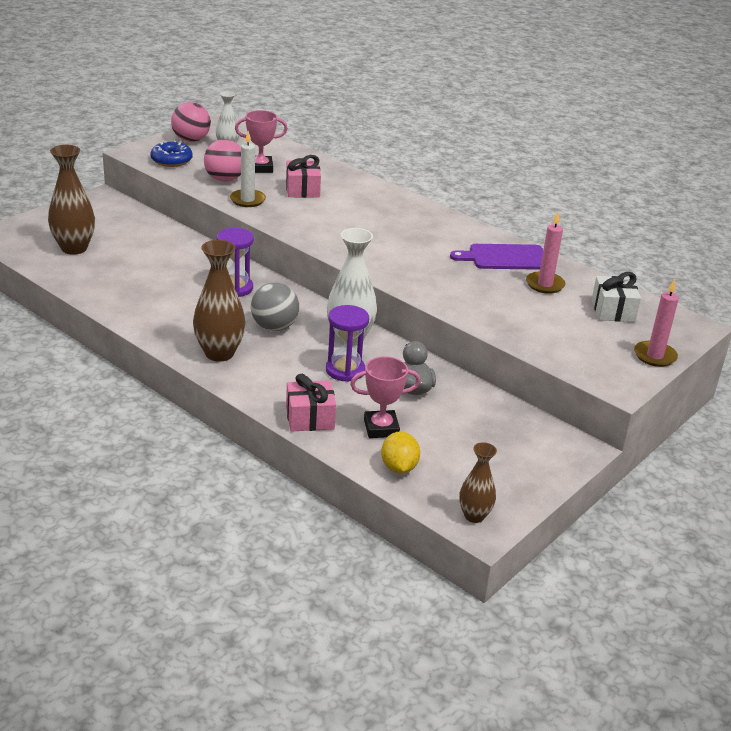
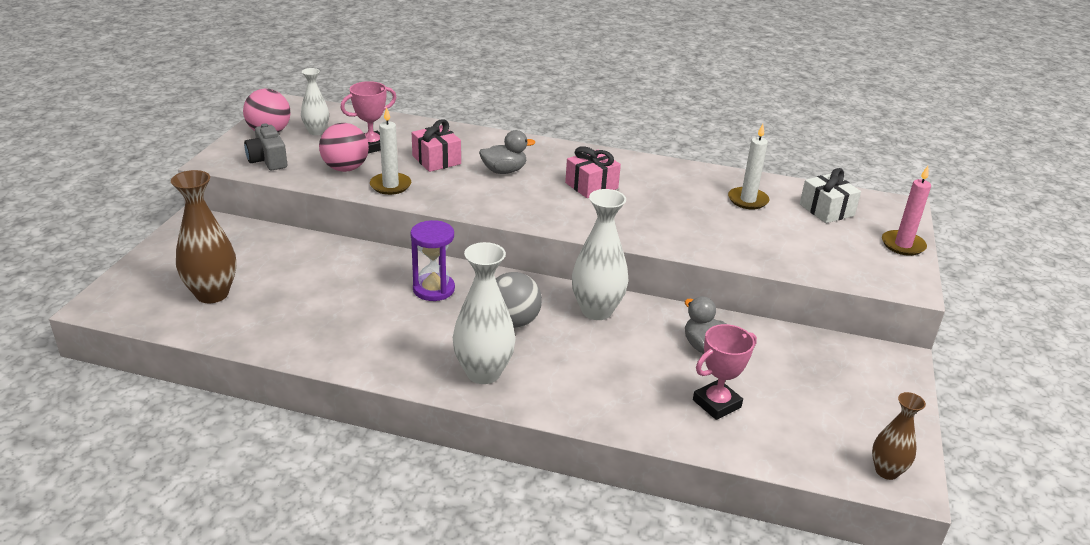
camera: 25 degrees left, 0 degrees up
(171, 160) = (268, 160): blue donut -> grey camera
(219, 353) = (483, 373): brown vase -> white vase
(310, 418) = (641, 418): pink gift -> pink gift (591, 186)
(345, 370) = (624, 349): purple hourglass -> none
(350, 211) = (504, 171): none -> grey duck
(399, 467) = (773, 443): yellow lemon -> none
(505, 257) = (688, 182): purple cutting board -> none
(545, 284) = (748, 200): pink candle -> white candle

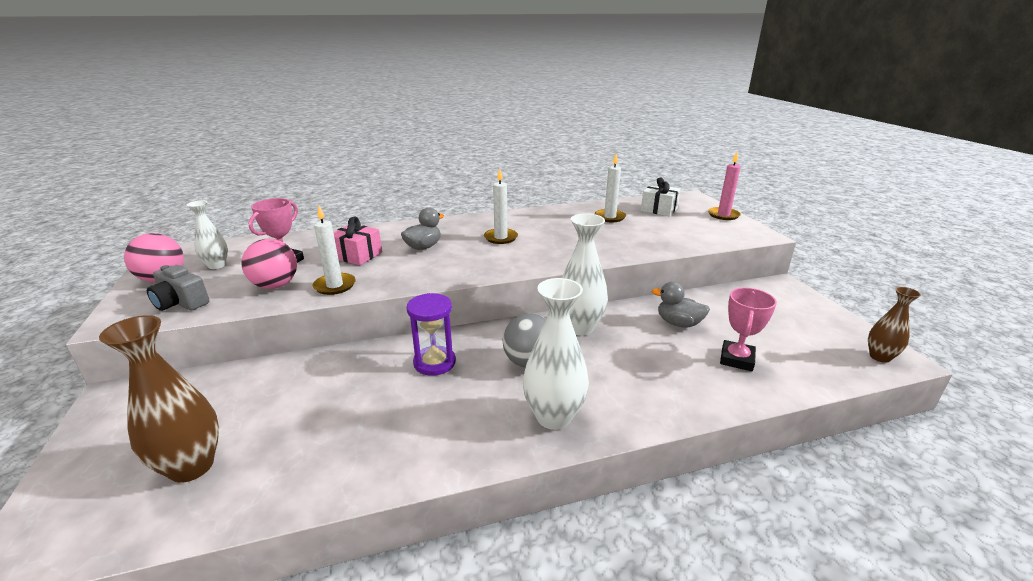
camera: 30 degrees left, 5 degrees down
(591, 186) = (500, 238): pink gift -> white candle

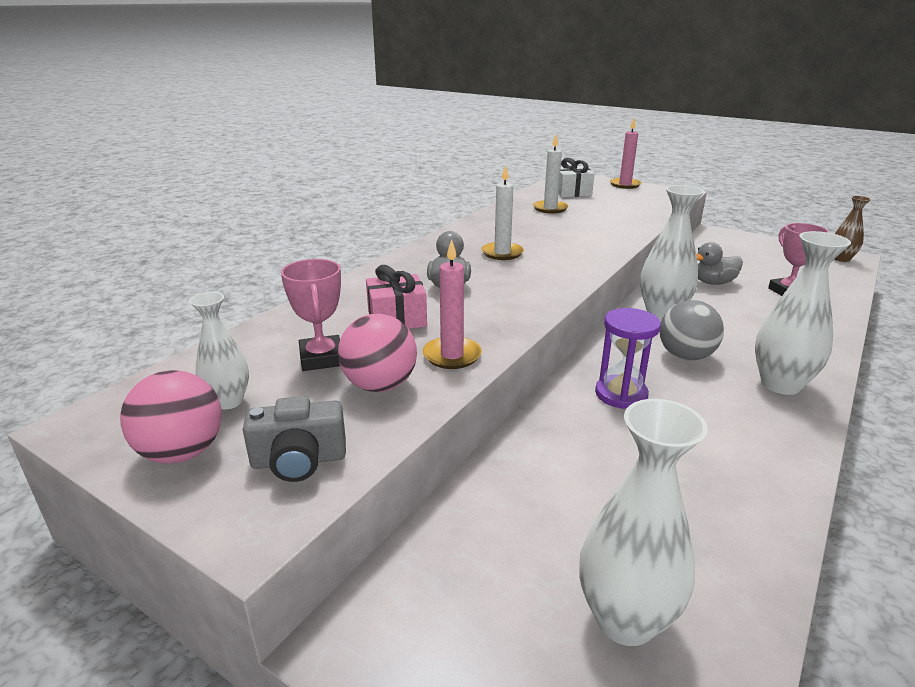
camera: 40 degrees left, 0 degrees up
(191, 466) = (625, 619): brown vase -> white vase
(335, 286) = (452, 355): white candle -> pink candle

